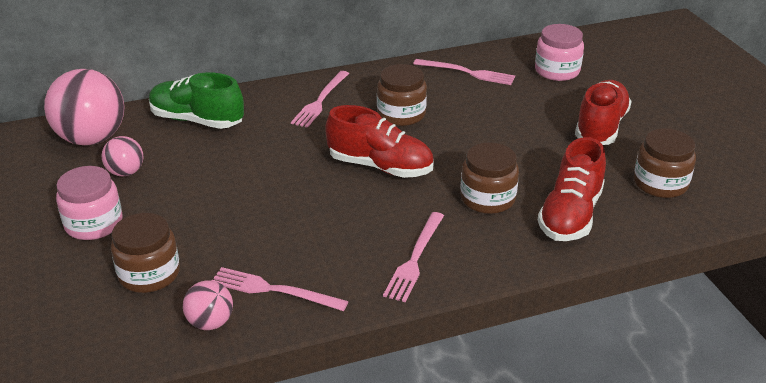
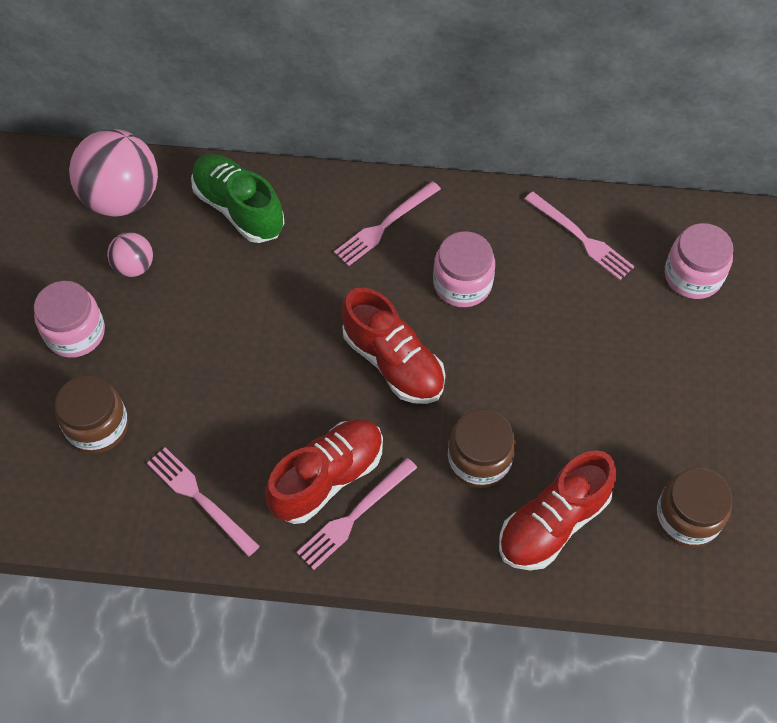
camera: 25 degrees right, 25 degrees up
(210, 322) = (125, 515): pink ball -> none
(401, 114) = (462, 284): brown jar -> pink jar
(600, 127) = (680, 397): red shoe -> red shoe (327, 478)

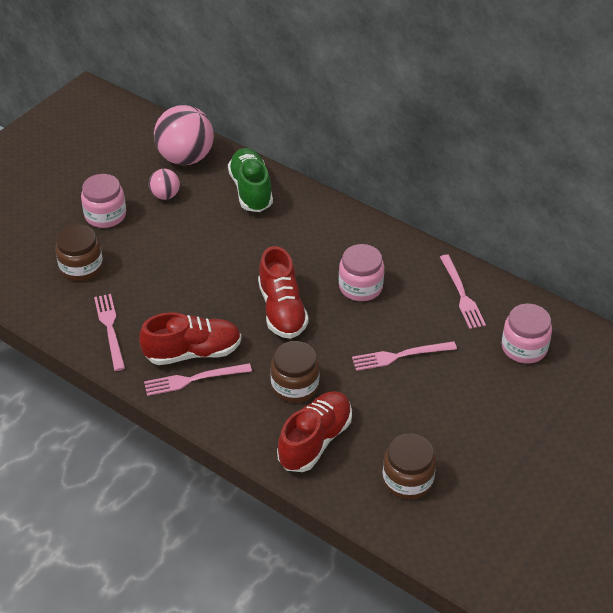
camera: 30 degrees right, 15 degrees down
(385, 225) = (335, 235): pink fork -> pink fork (400, 356)
(553, 523) = (315, 441): red shoe -> red shoe turned 135 degrees clockwise

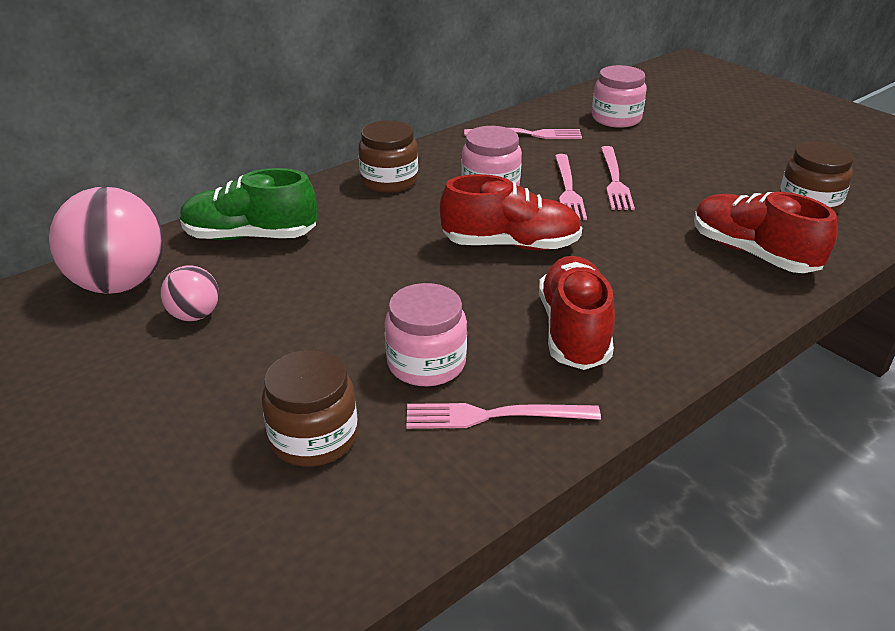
camera: 75 degrees left, 10 degrees down
(105, 215) = (191, 390): pink jar -> pink jar (426, 363)
(194, 379) = (631, 337): pink fork -> pink fork (568, 189)
(295, 385) = (654, 254): brown jar -> brown jar (389, 181)

